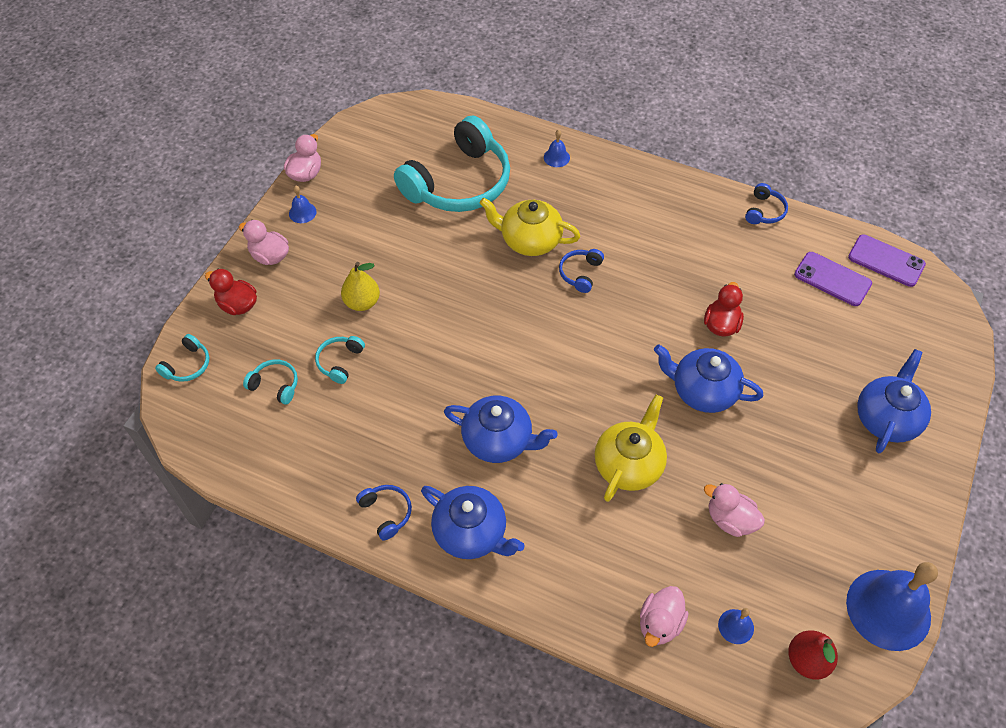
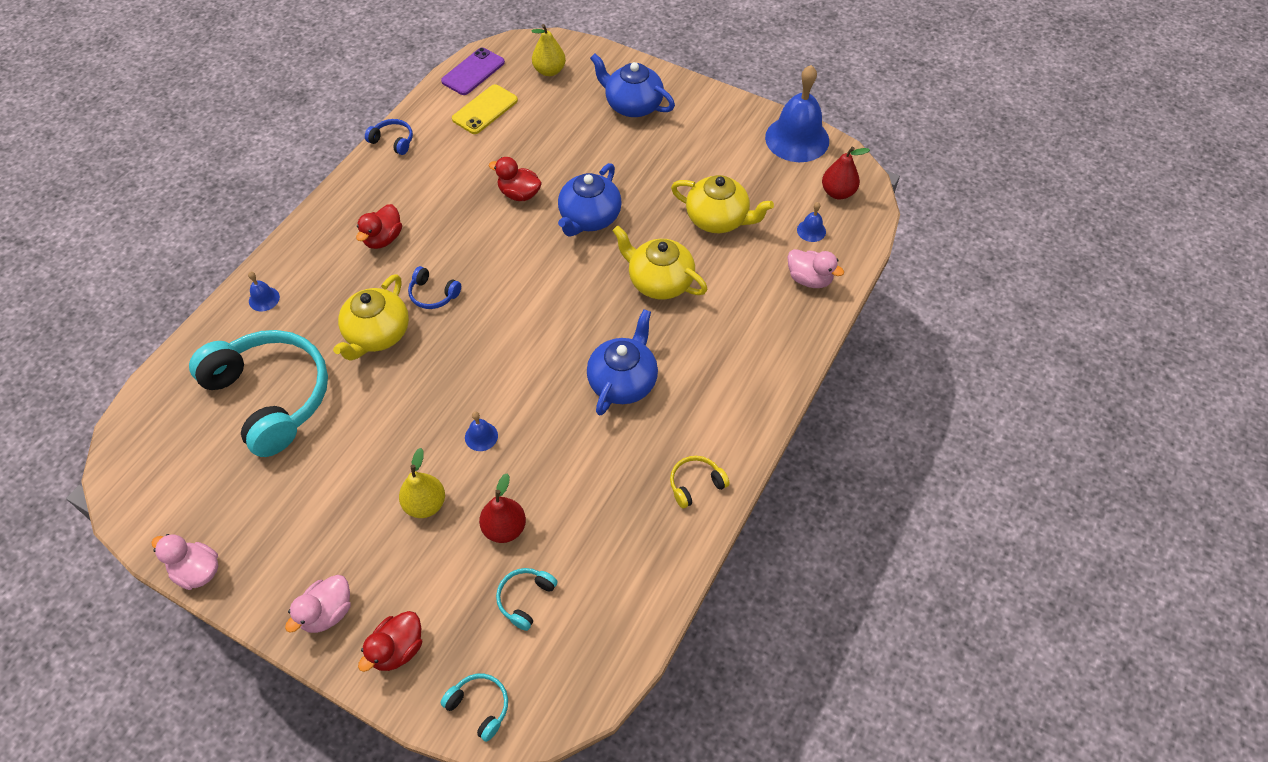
camera: 85 degrees left, 0 degrees up
(302, 212) = (265, 574): blue bell -> blue bell (481, 436)
(340, 362) = (504, 528): turquoise headphones -> red pear
(386, 513) = (696, 484): blue headphones -> yellow headphones
(471, 533) = (721, 411): blue teapot -> none
(639, 225) = (383, 239): none -> red duck
(730, 519) = (718, 219): pink duck -> yellow teapot
(832, 279) = (485, 110): purple phone -> yellow phone
(913, 330) = (549, 71): none -> yellow pear

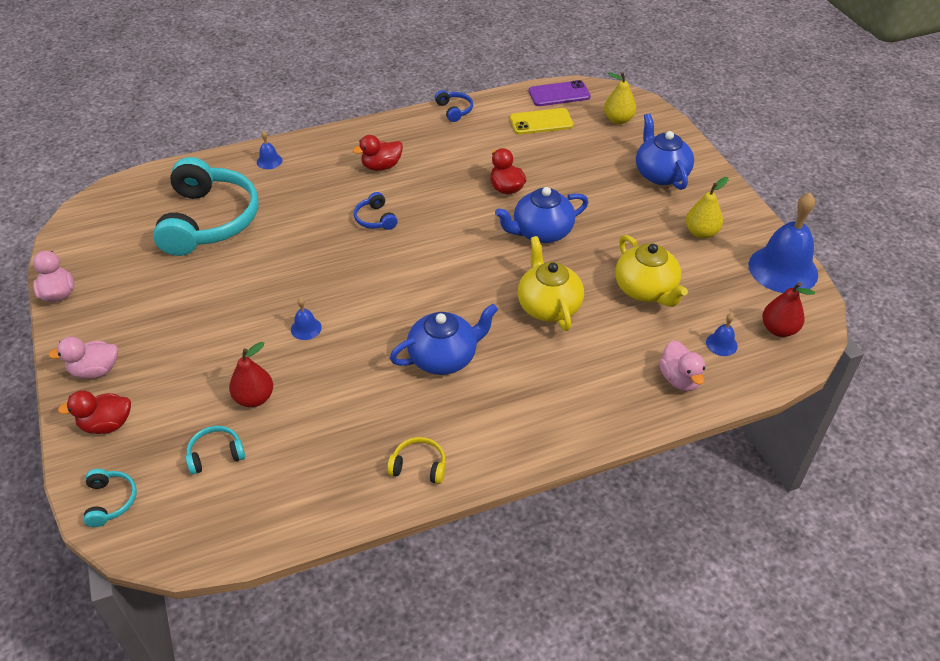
camera: 40 degrees right, 10 degrees down
(377, 334) = (312, 222): yellow teapot -> none
(425, 504) = (223, 347): yellow pear -> yellow pear (701, 233)

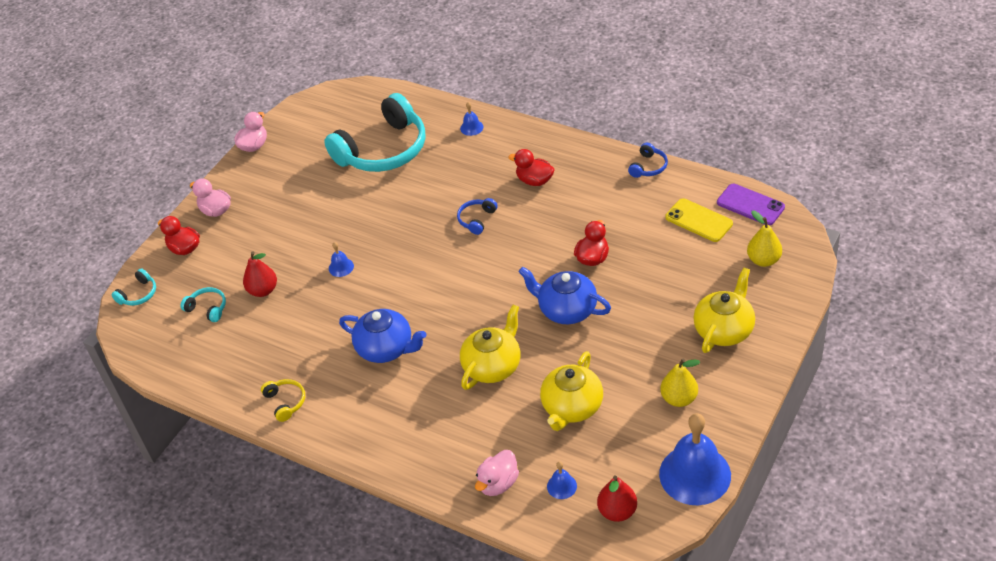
camera: 55 degrees right, 0 degrees up
(660, 174) = (724, 330): blue teapot -> yellow teapot

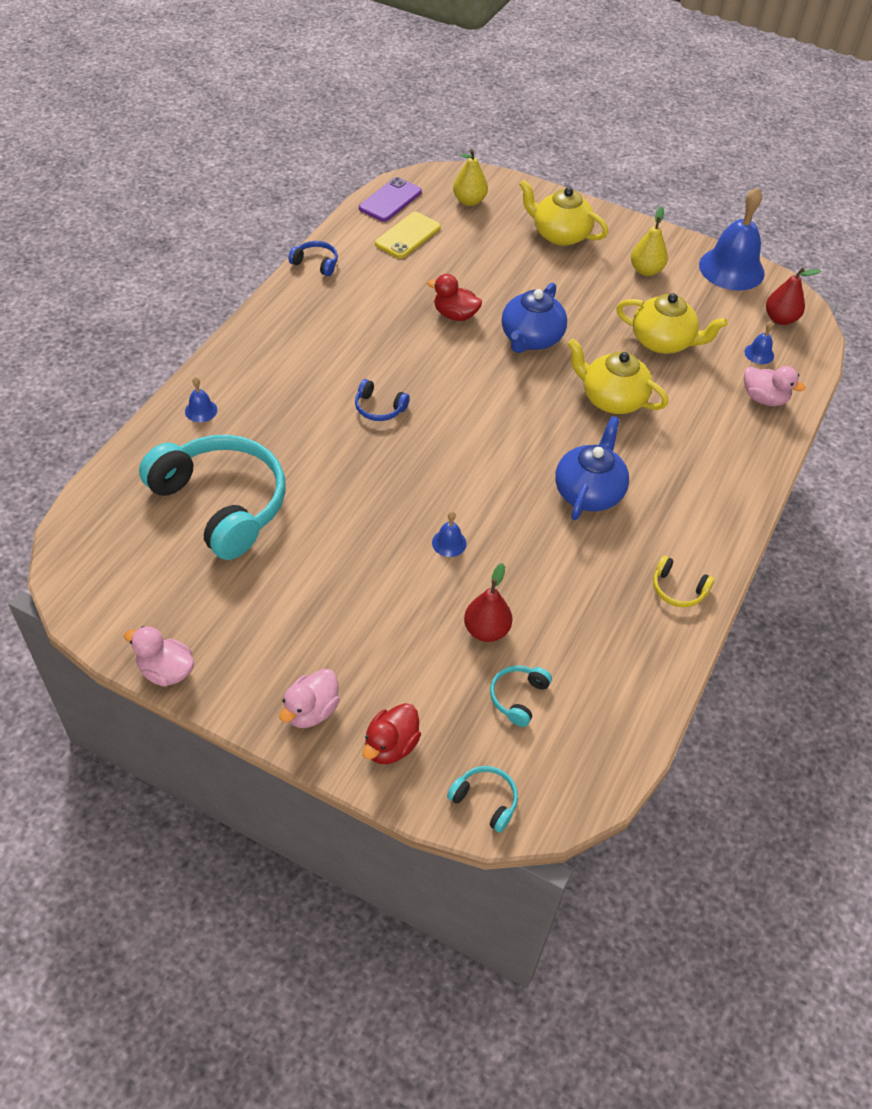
camera: 100 degrees left, 5 degrees up
(285, 402) = (678, 589): yellow headphones -> yellow headphones turned 120 degrees counterclockwise
(534, 180) = (319, 355): red duck -> none

